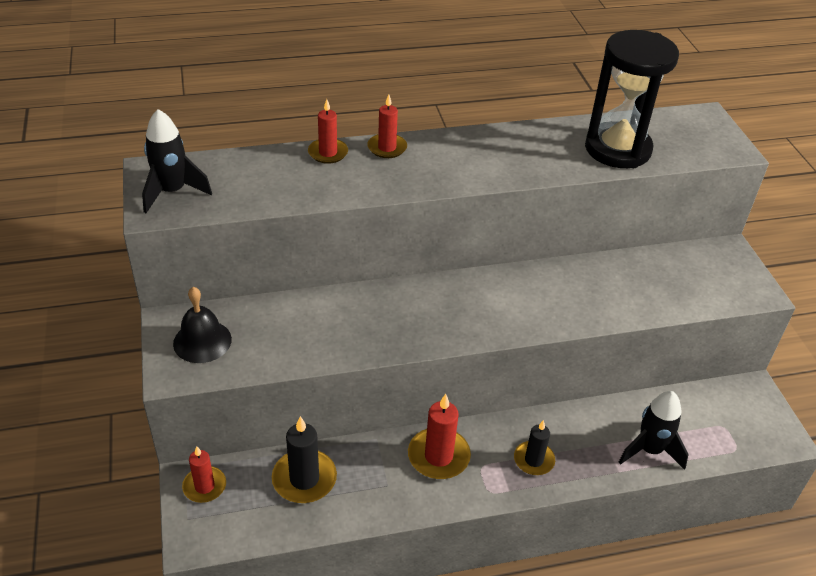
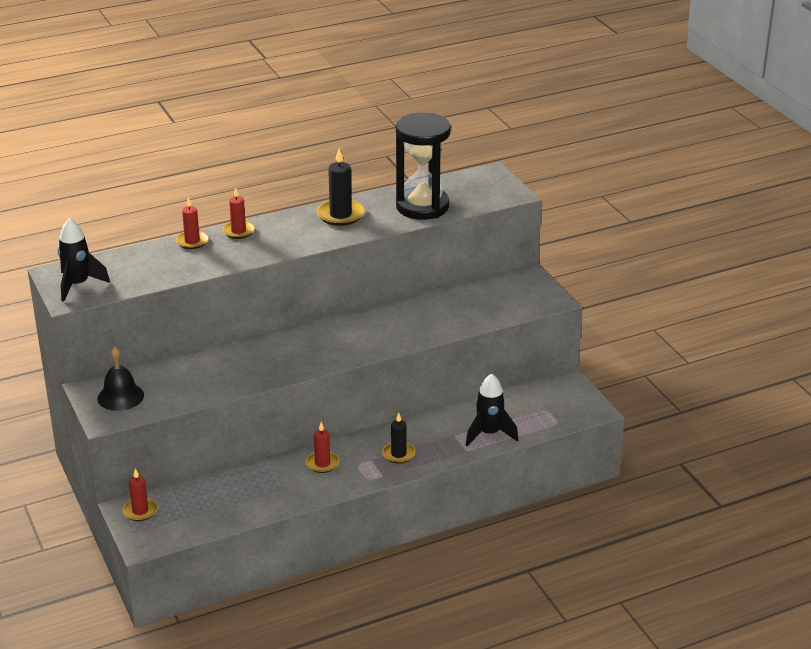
camera: 10 degrees left, 10 degrees down
(304, 479) = (219, 494): black candle -> black candle (340, 215)
(438, 456) = (322, 463): red candle -> red candle, size x0.66

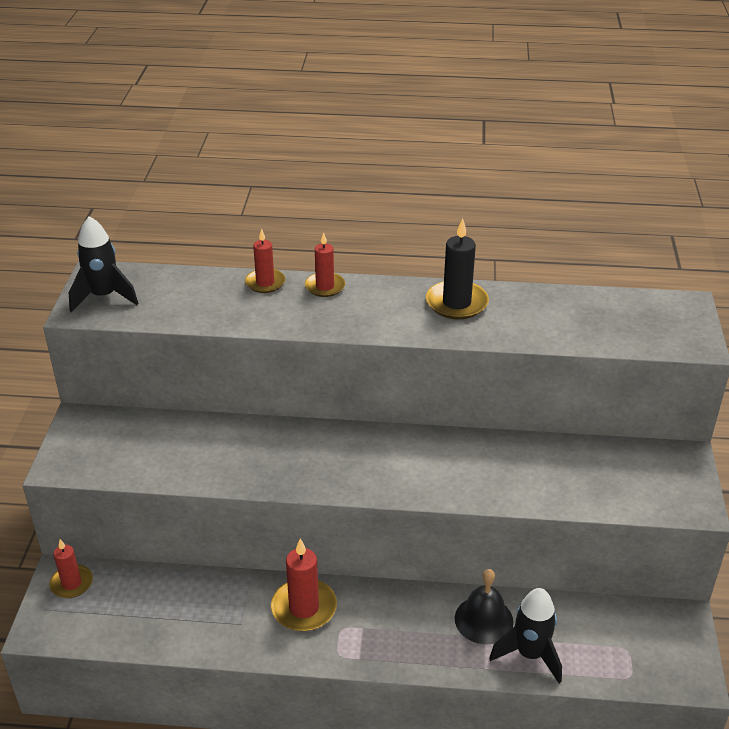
camera: 30 degrees right, 5 degrees up
(120, 396) = (99, 442): black bell -> black bell (483, 620)
(322, 463) = (304, 608): red candle -> red candle, size x1.51
(398, 454) = (399, 634): black candle -> none
(422, 206) = (564, 324): black hourglass -> none

